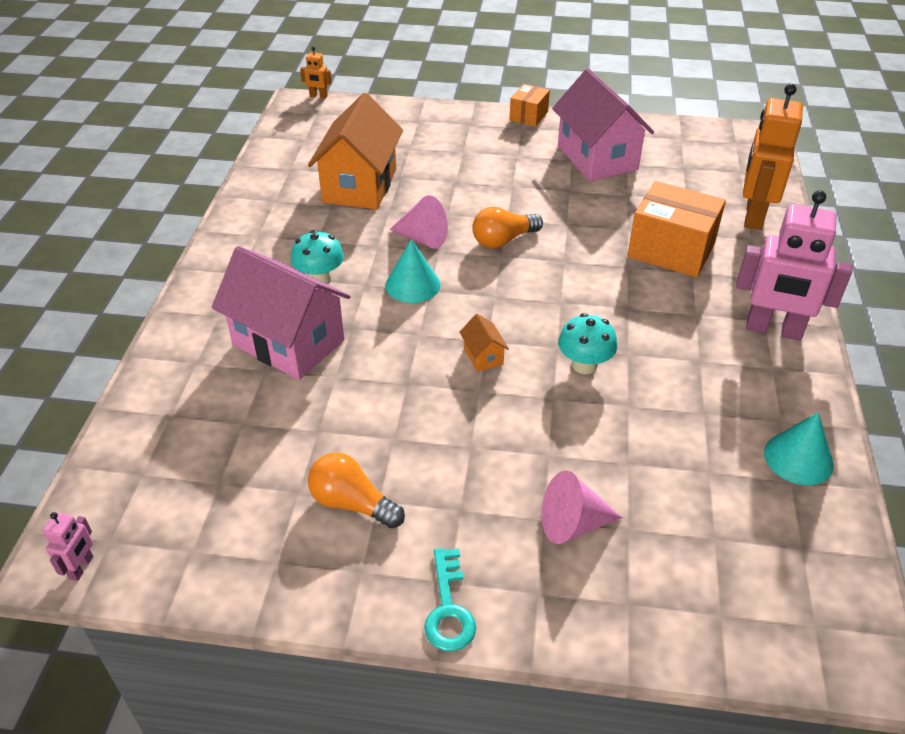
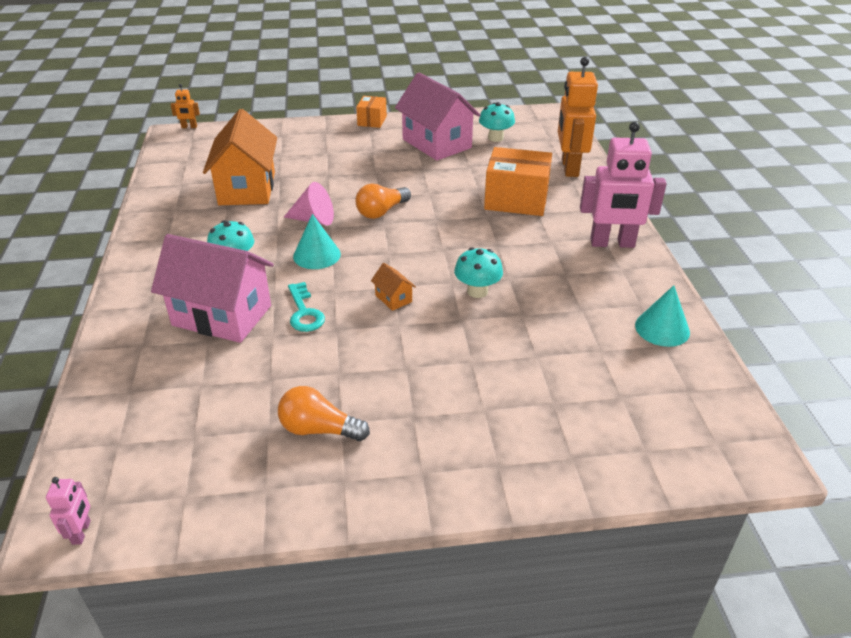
camera: 15 degrees left, 5 degrees down
(448, 609) = (428, 493): turquoise key -> turquoise key (304, 312)
(572, 524) = (508, 408): pink cone -> none
(672, 160) = (495, 138): none -> turquoise mushroom

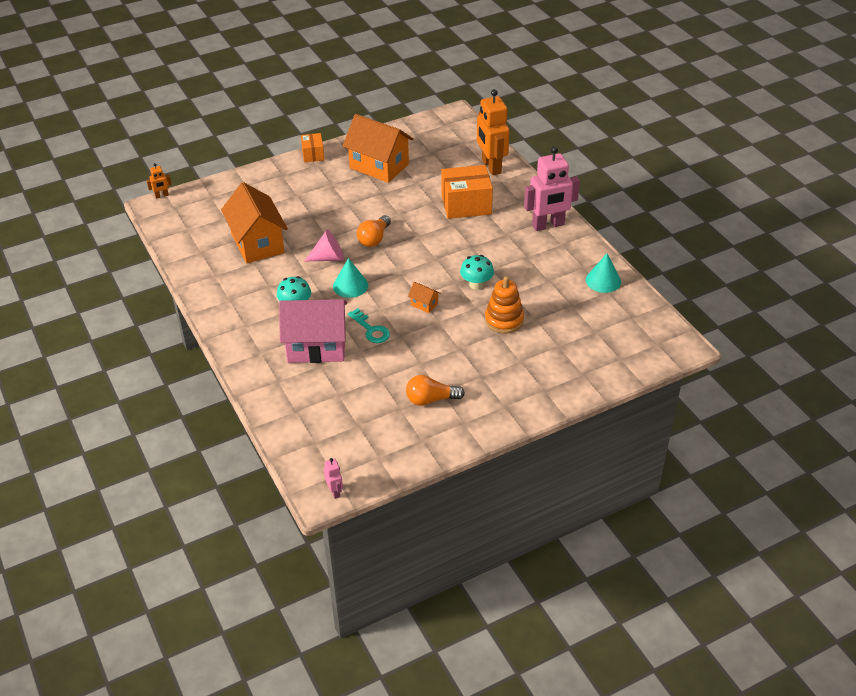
camera: 20 degrees left, 5 degrees up
(437, 143) = (379, 166): pink house -> orange house
(490, 345) = (504, 320): none -> orange stacking toy
(495, 138) = (422, 150): turquoise mushroom -> none

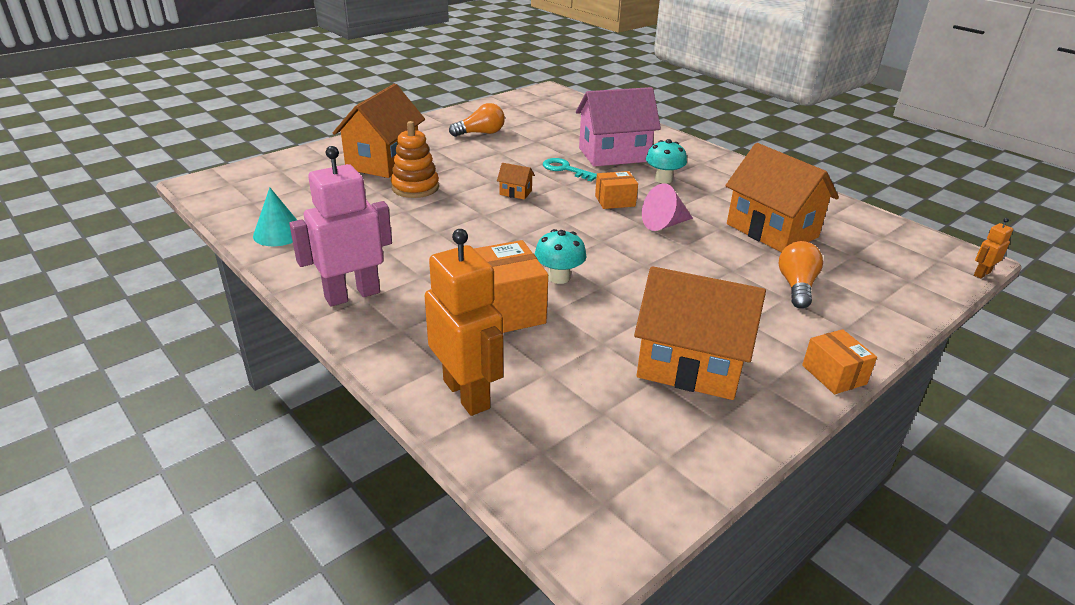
camera: 165 degrees right, 10 degrees down
(335, 491) = (539, 92): pink robot -> none
(350, 285) = (615, 201): turquoise cone -> orange box
(374, 239) = (619, 250): orange light bulb -> orange light bulb (796, 286)
(476, 284) = (455, 215): turquoise mushroom -> turquoise mushroom (559, 277)
(530, 360) = (383, 162): none -> orange house

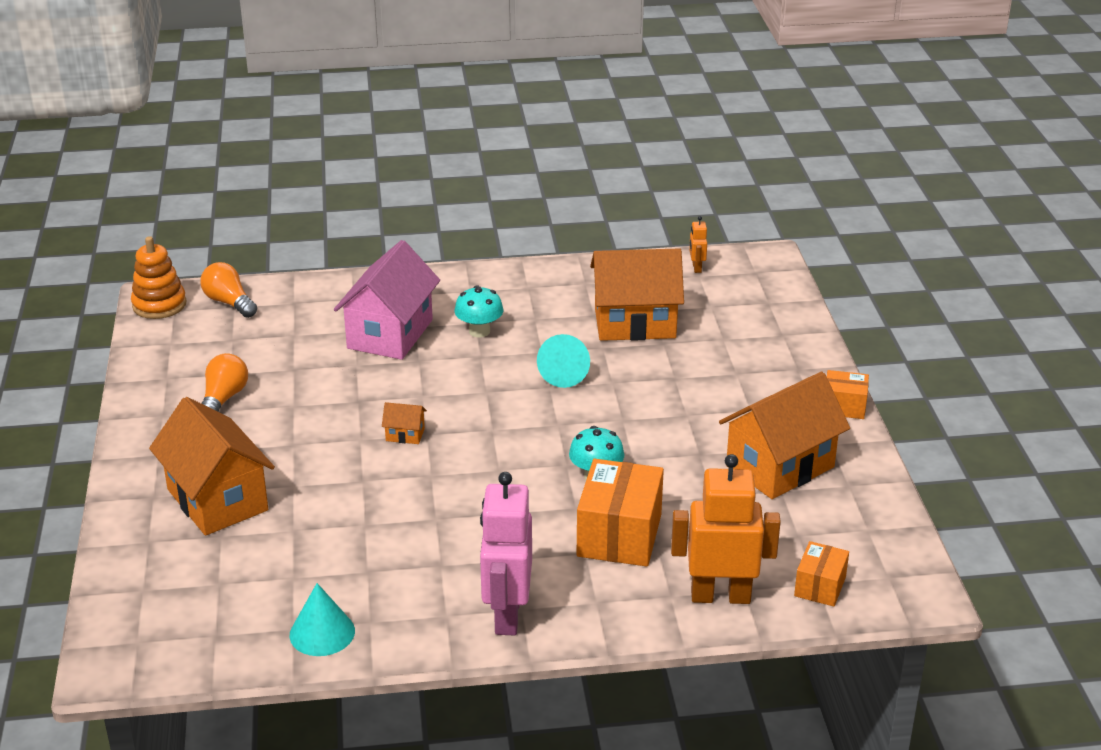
camera: 55 degrees left, 0 degrees up
(415, 187) = (315, 499): orange stacking toy -> orange stacking toy (159, 305)
(515, 193) = (405, 435): orange house -> orange house turned 45 degrees clockwise
(565, 169) = (388, 380): turquoise key -> none
(615, 201) = (491, 381): orange box -> orange box (820, 586)
(664, 224) = (564, 374): pink cone -> turquoise cone
(796, 286) = (727, 359): orange light bulb -> orange light bulb (229, 302)
(981, 273) = (790, 266): orange robot -> orange robot (696, 268)

